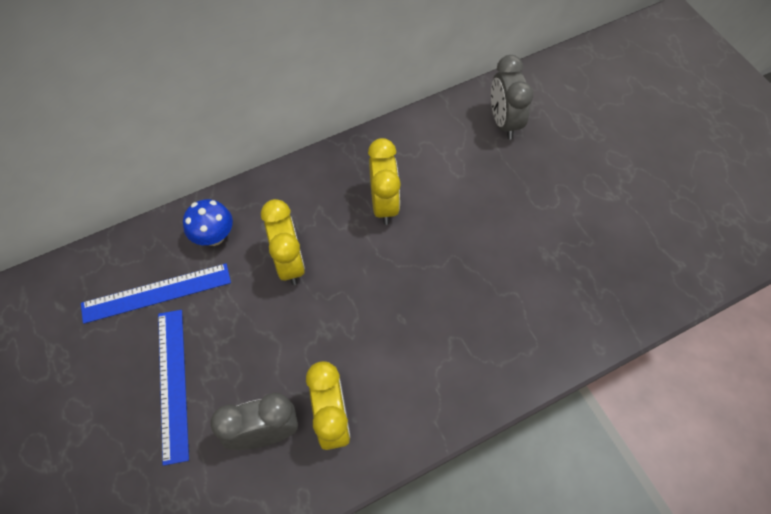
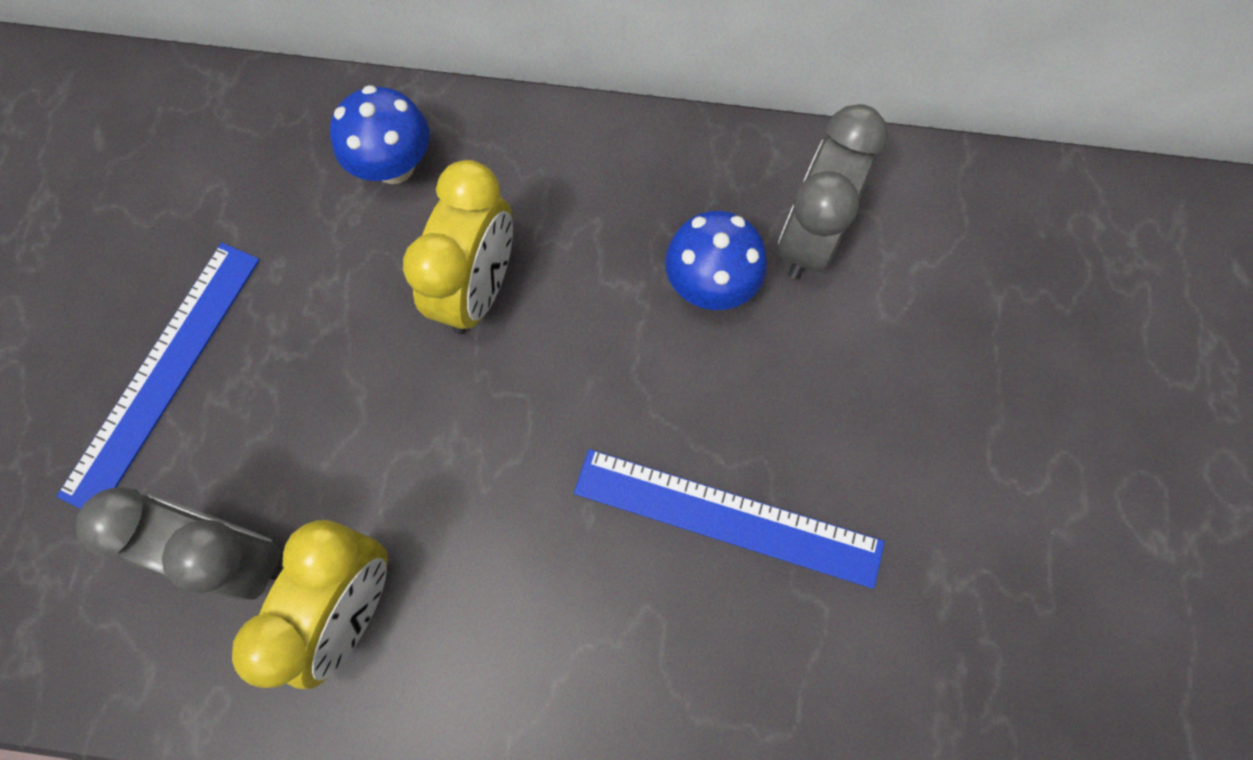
camera: 35 degrees right, 10 degrees up
(156, 293) = (244, 206): blue ruler -> blue ruler (727, 517)
(384, 204) = (710, 285): yellow clock -> blue mushroom
(504, 122) = (1050, 264): grey clock -> grey clock (810, 237)

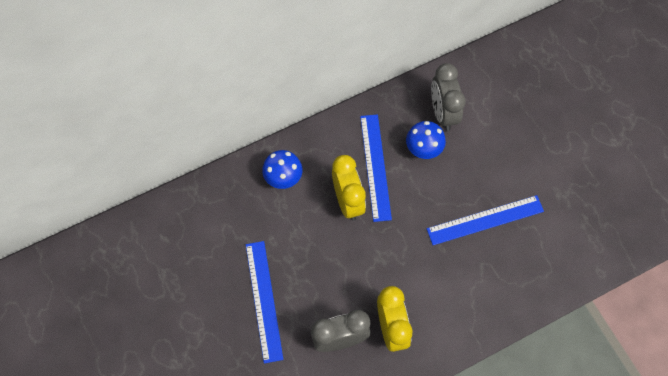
camera: 35 degrees left, 5 degrees down
(586, 256) = (375, 167): none -> blue ruler

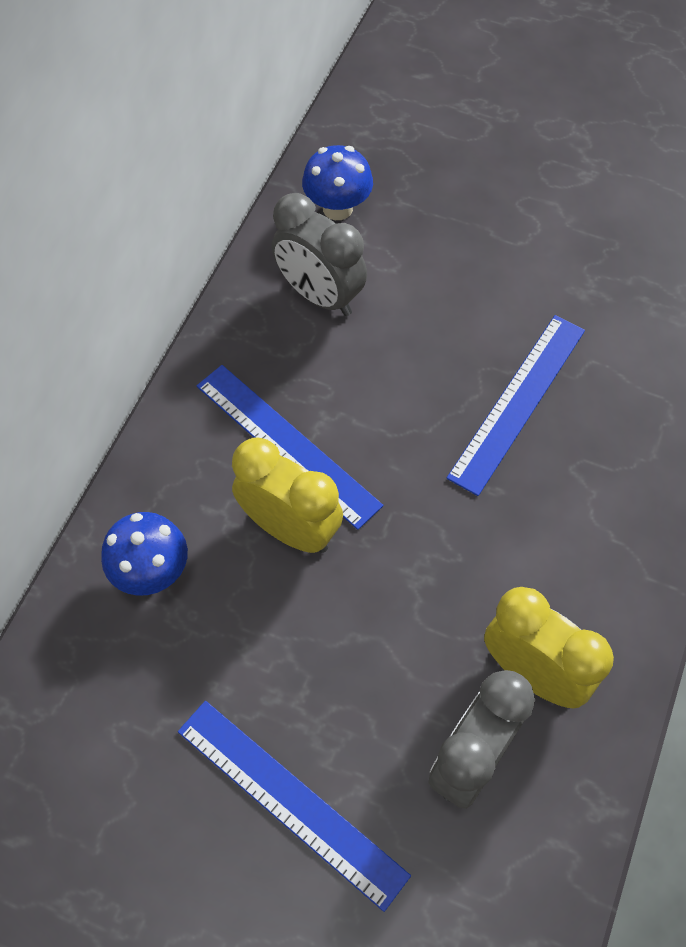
camera: 40 degrees left, 5 degrees down
(423, 150) = (338, 367): blue mushroom -> blue mushroom (337, 208)

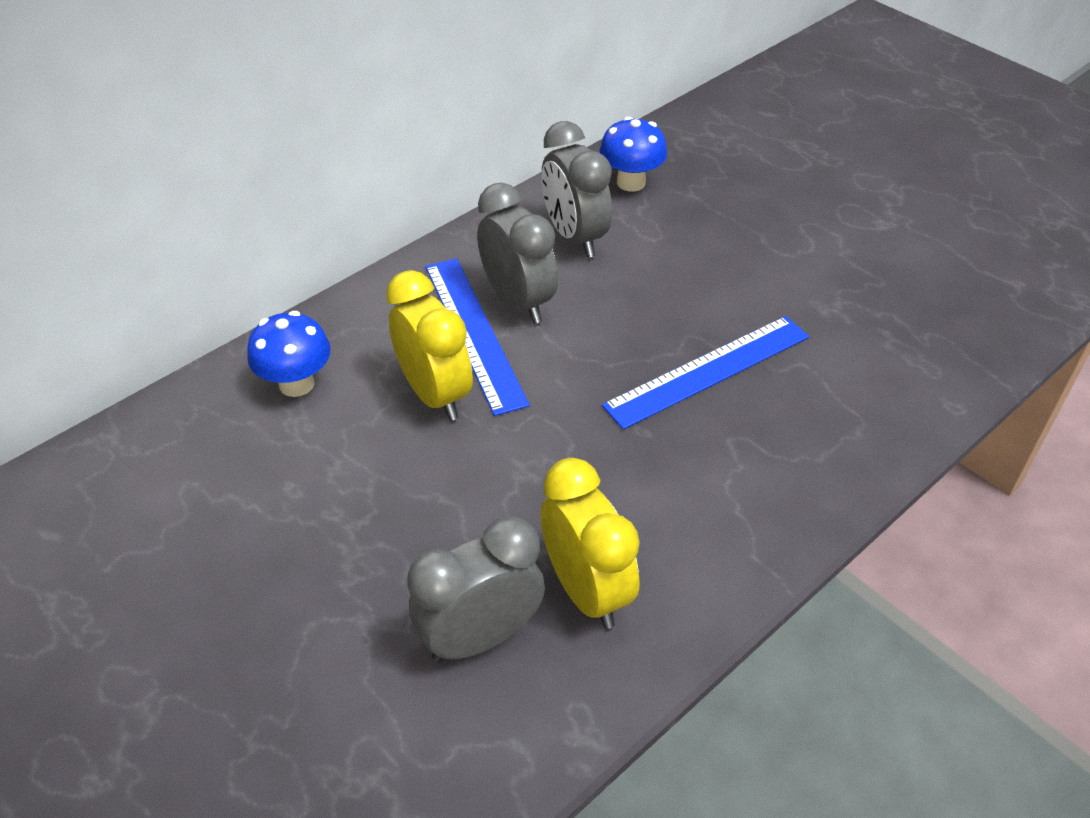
camera: 25 degrees right, 15 degrees down
(290, 802) = (292, 601): blue ruler -> none
(308, 392) = (518, 302): none -> grey clock

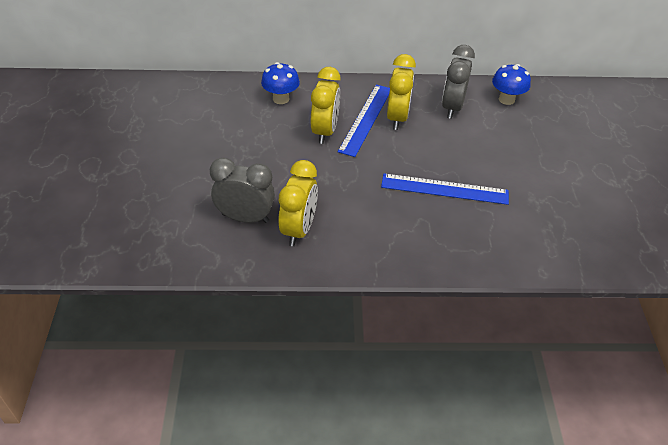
camera: 40 degrees right, 0 degrees up
(518, 302) = (397, 118): grey clock -> yellow clock

